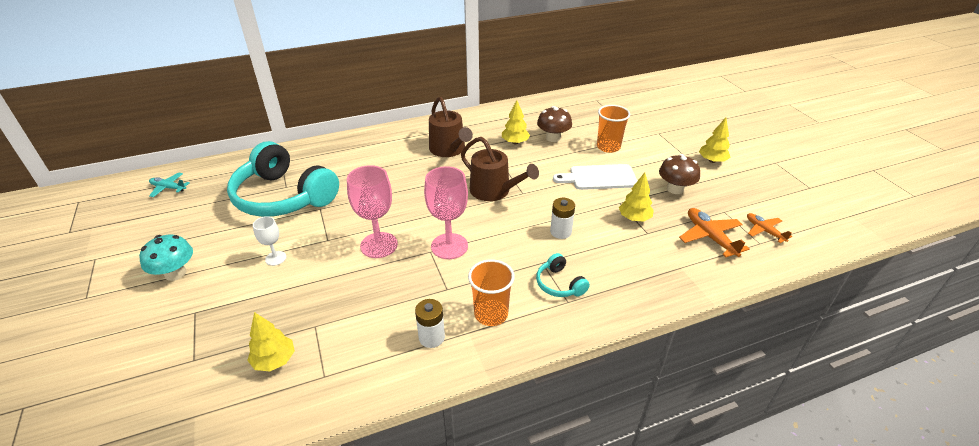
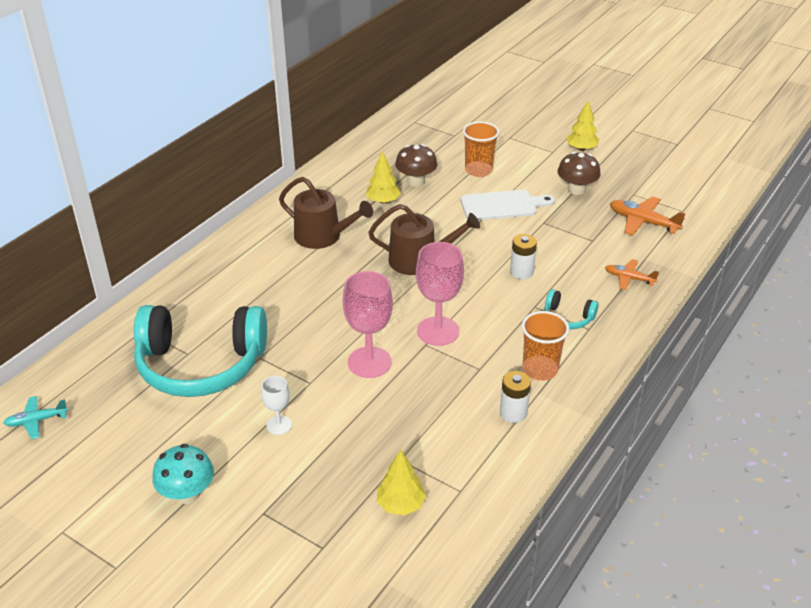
camera: 35 degrees left, 0 degrees up
(599, 178) = (502, 205): white cutting board -> white cutting board turned 150 degrees counterclockwise
(634, 218) = (569, 232): yellow tree -> none
(764, 231) = (677, 198): orange plane -> orange plane (629, 278)

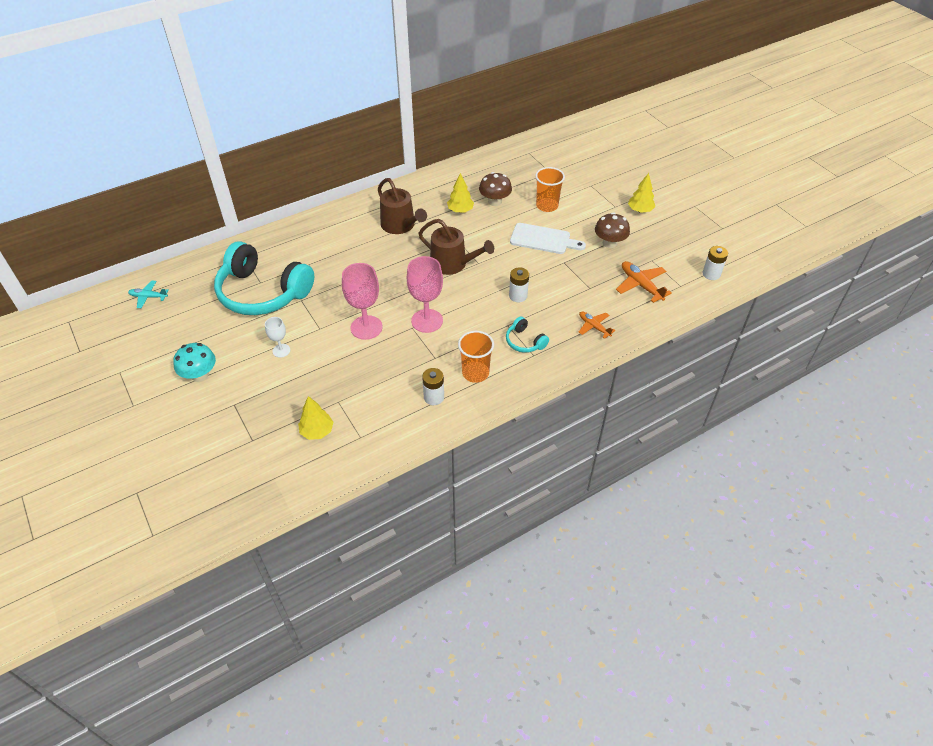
camera: 25 degrees right, 10 degrees up
(703, 191) = (711, 274): none -> white battery

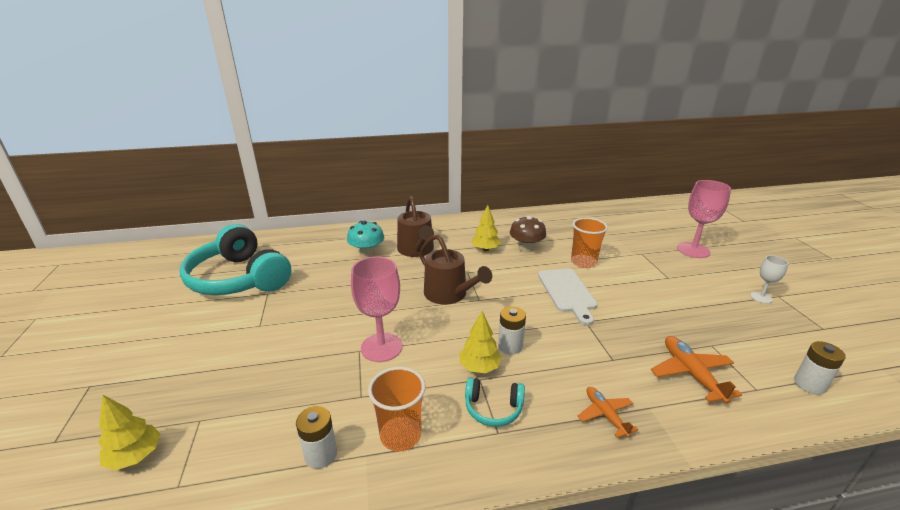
camera: 20 degrees right, 20 degrees down
(148, 297) = (141, 260): turquoise plane -> none
(200, 375) = (97, 342): turquoise mushroom -> turquoise mushroom (367, 253)
(281, 350) = (199, 338): white goblet -> white goblet (761, 297)
(366, 327) = (308, 337): pink goblet -> pink goblet (693, 250)
(524, 341) = (493, 408): turquoise headphones -> turquoise headphones turned 60 degrees counterclockwise
(543, 239) = (567, 292): white cutting board -> white cutting board turned 45 degrees clockwise
(609, 243) = (653, 313): brown mushroom -> none
(640, 210) = (701, 287): yellow tree -> yellow tree (479, 367)

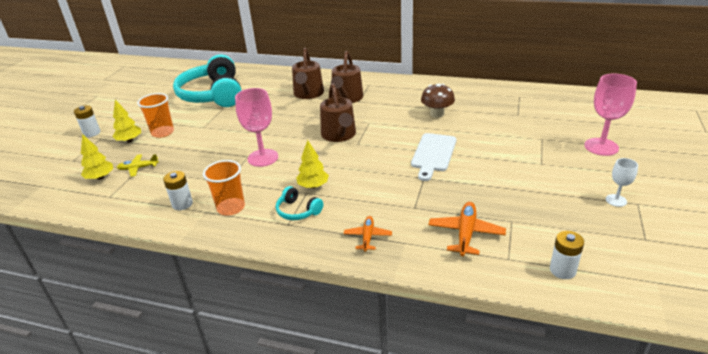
camera: 30 degrees right, 5 degrees up
(198, 418) = (138, 168): none -> yellow plane
(367, 253) = (308, 94): turquoise mushroom -> brown watering can
(485, 249) = (401, 108): yellow tree -> yellow tree (129, 140)
(510, 346) = (347, 179): white battery -> white battery (92, 133)
(583, 262) = (475, 135): orange cup -> orange cup (162, 132)

